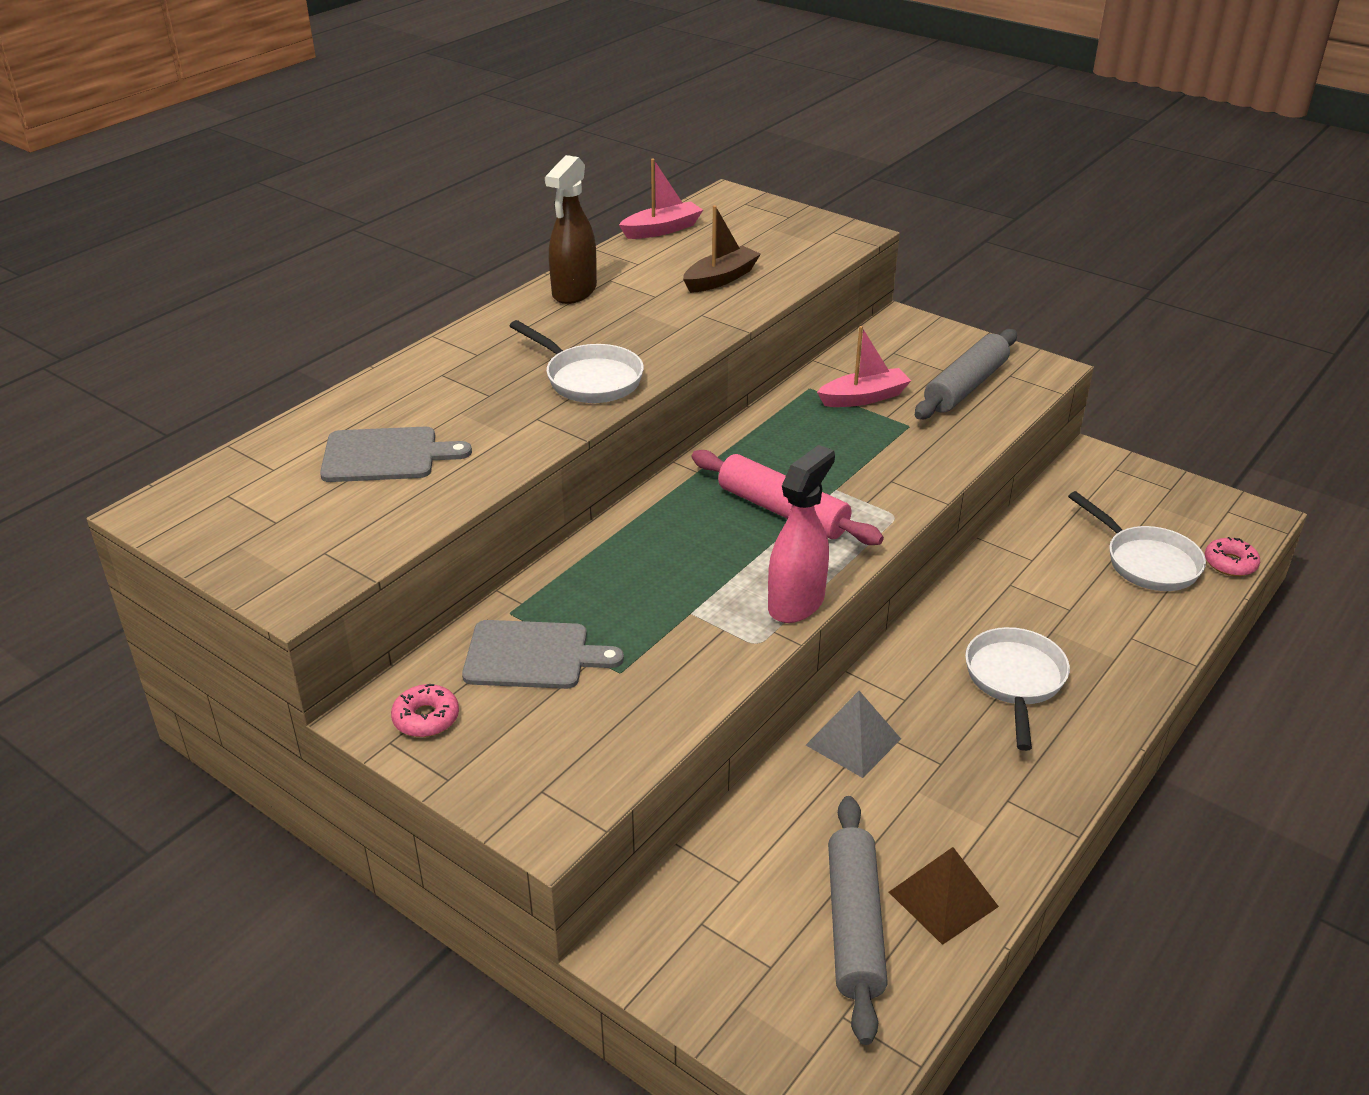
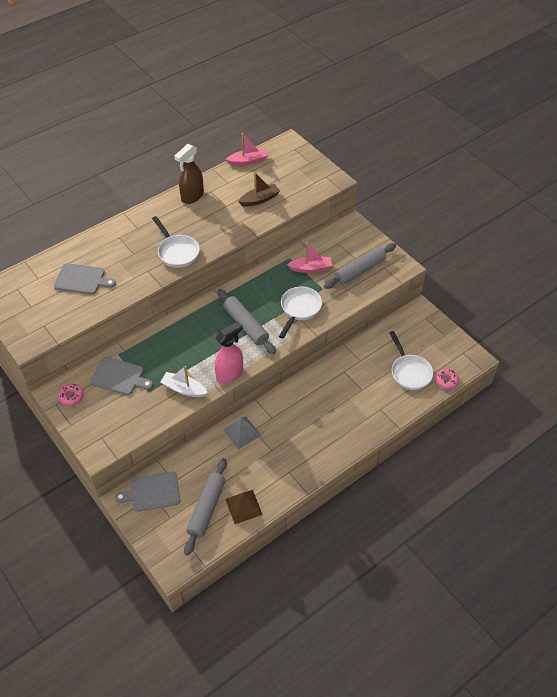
camera: 15 degrees right, 15 degrees up
(697, 917) = (152, 492): none -> grey cutting board
(704, 651) = (184, 389): none -> white boat
(782, 511) = (246, 325): pink rolling pin -> grey rolling pin
(1014, 681) = (320, 419): white pan -> white pan (299, 309)

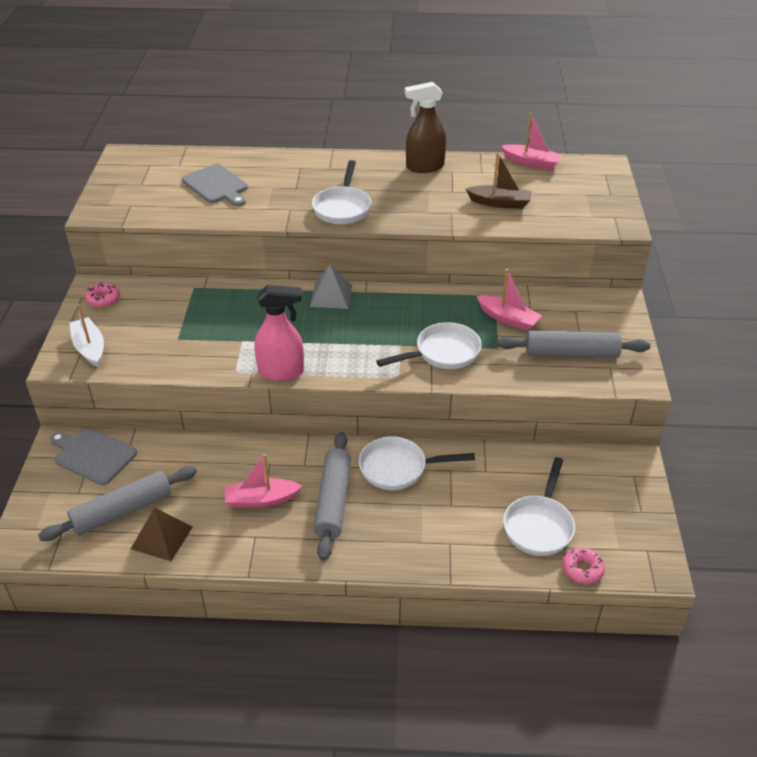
camera: 40 degrees right, 10 degrees down
(119, 377) = (168, 308): grey cutting board -> none
(184, 389) = (215, 357): white boat -> white boat (89, 348)
(242, 432) = (253, 458): grey pyramid -> grey pyramid (331, 296)
(246, 325) = (359, 334): grey rolling pin -> grey rolling pin (333, 501)
(270, 451) = (261, 499): none -> pink boat
(319, 387) = (398, 468): none -> white pan

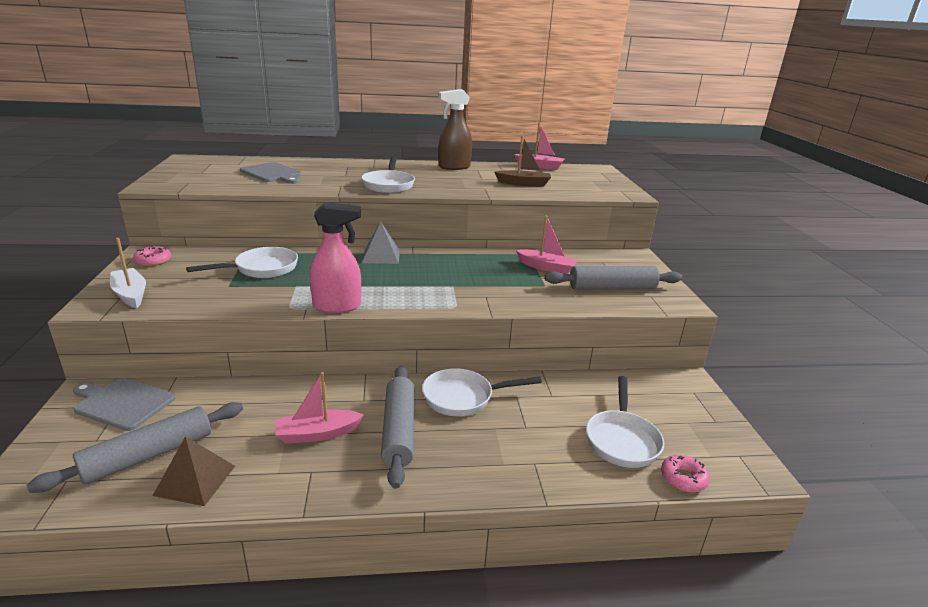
camera: 10 degrees left, 15 degrees down
(443, 353) = (495, 290): white pan -> white pan (262, 269)

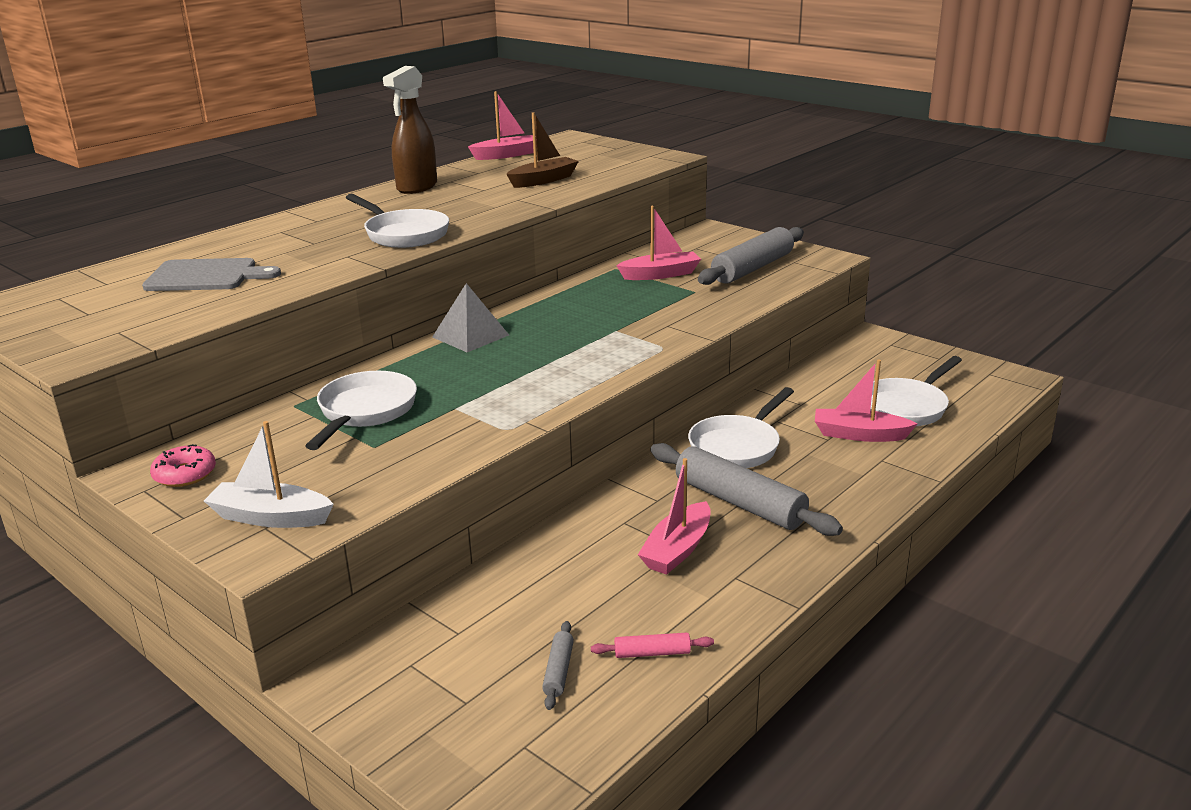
camera: 40 degrees left, 0 degrees up
(122, 403) = (408, 660): grey cutting board -> none
(149, 455) = (558, 671): grey rolling pin -> grey rolling pin, size x0.44
(195, 480) = (652, 653): brown pyramid -> pink rolling pin
(337, 306) = (553, 403): pink spray bottle -> none
(551, 437) = (859, 435): none -> pink boat
(622, 440) = (907, 407): white pan -> white pan turned 75 degrees clockwise
(683, 478) = (985, 409): pink donut -> none

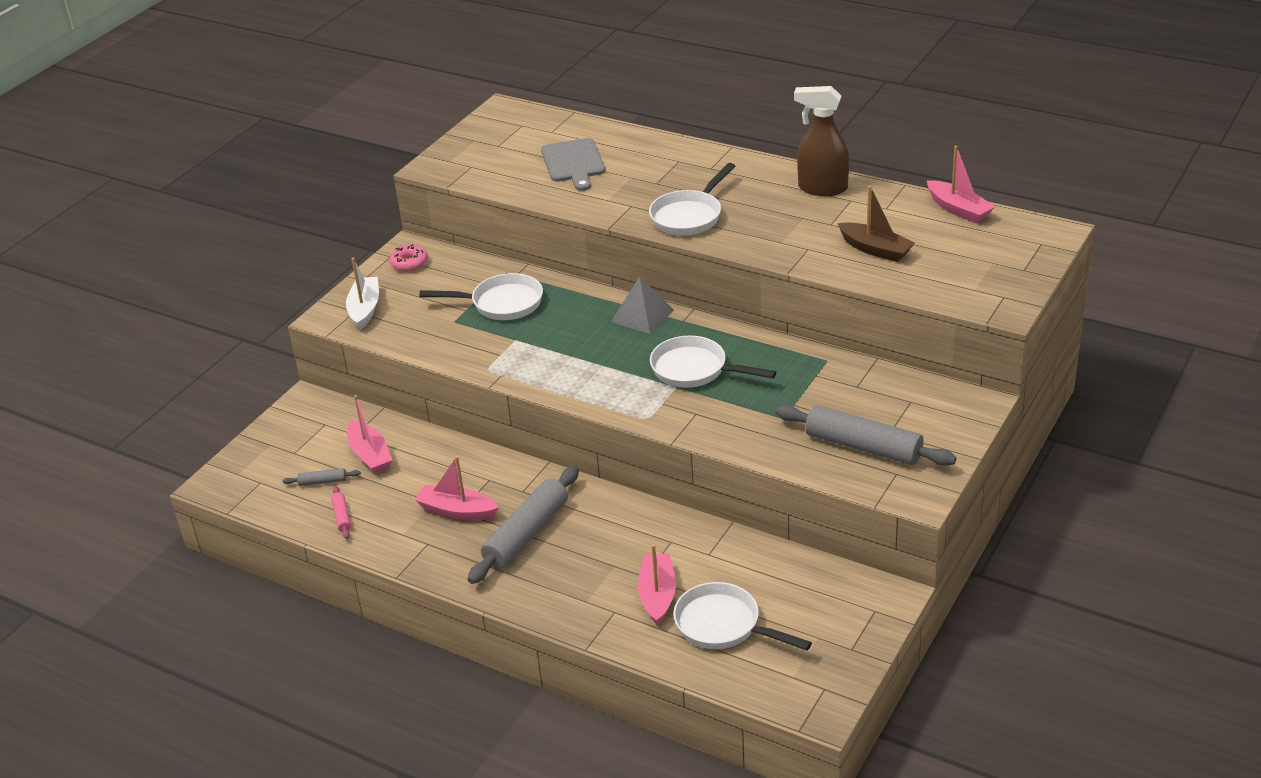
camera: 80 degrees right, 10 degrees up
(660, 274) = (821, 390): pink boat -> pink boat (370, 455)
(737, 446) = (616, 523): white pan -> white pan (695, 370)

